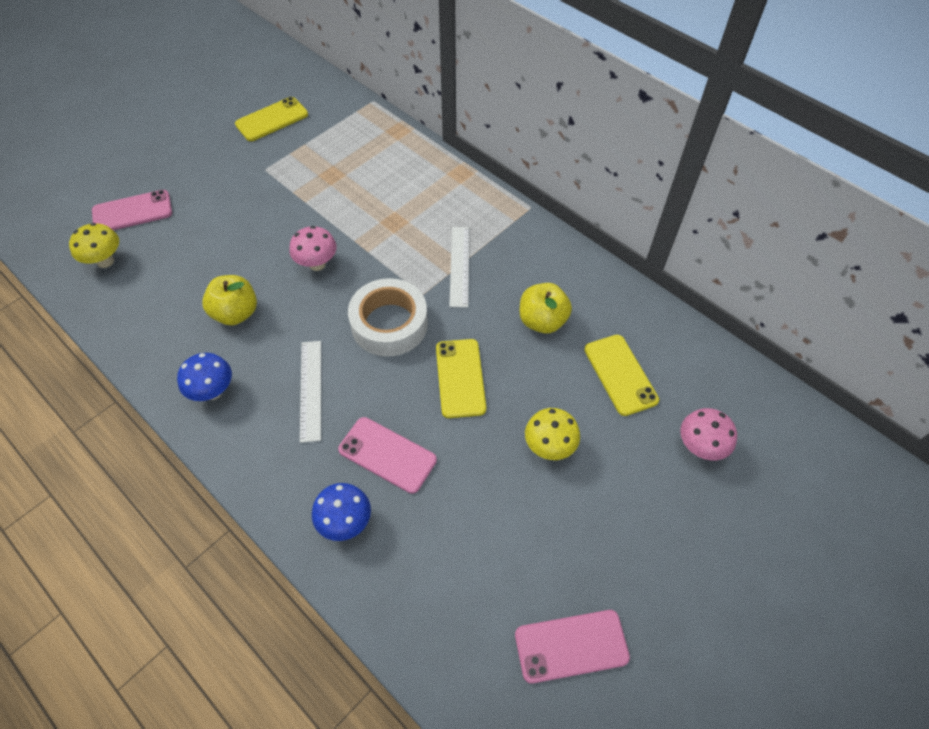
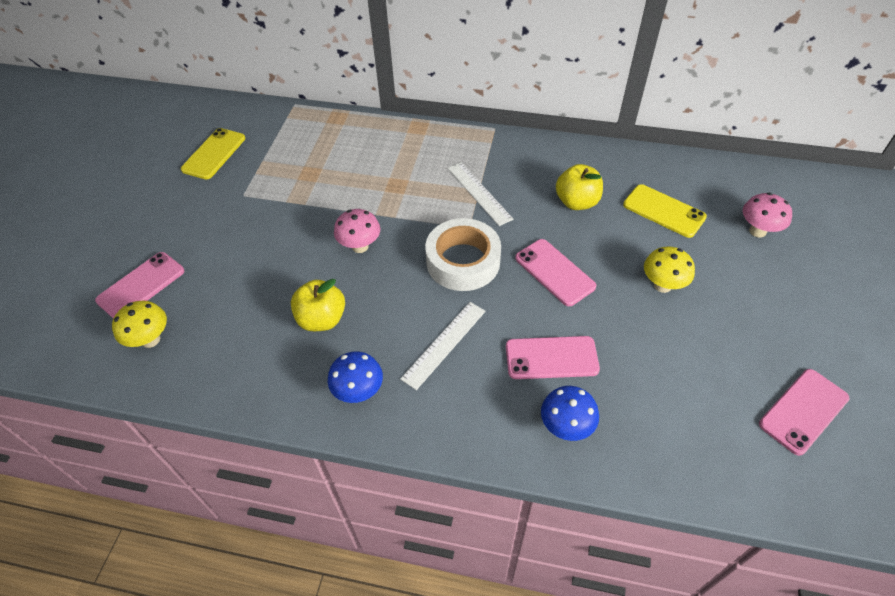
camera: 30 degrees left, 5 degrees down
(311, 390) = (444, 344): white ruler -> white ruler turned 75 degrees clockwise
(460, 378) = (554, 272): yellow phone -> pink phone

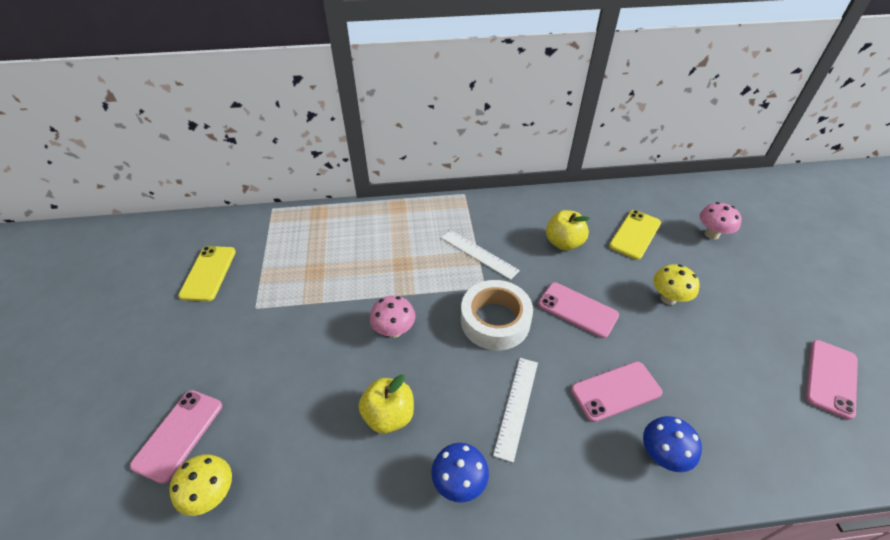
camera: 20 degrees left, 5 degrees down
(664, 211) = (635, 234): yellow phone -> yellow phone turned 75 degrees counterclockwise

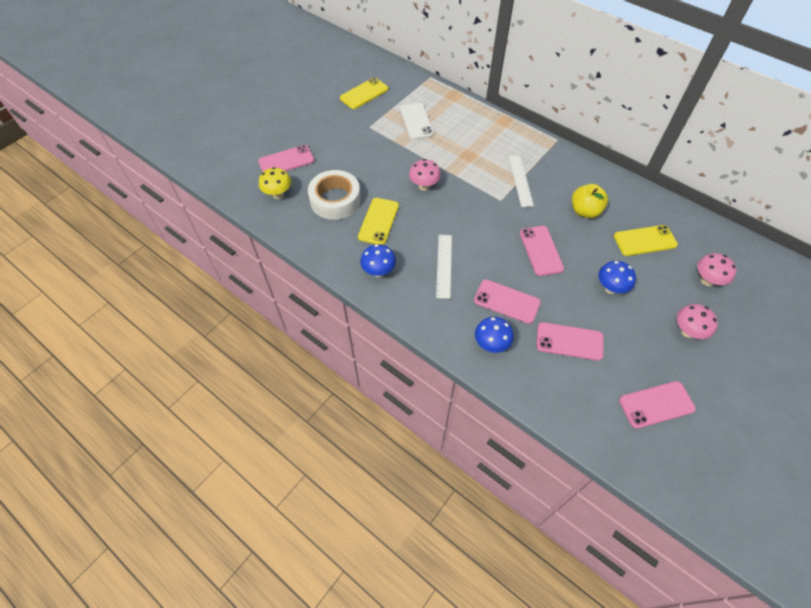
camera: 45 degrees right, 10 degrees up
(307, 264) = (416, 121): none -> white phone
(389, 415) = (378, 221): yellow apple -> yellow phone
(495, 320) = (484, 220): white tape -> white tape (335, 200)
(516, 406) = (444, 265): white ruler -> white ruler turned 60 degrees counterclockwise
(668, 298) = (610, 288): yellow mushroom -> blue mushroom
(709, 382) = (569, 341): none -> pink phone
(758, 289) = (687, 331): none -> pink mushroom

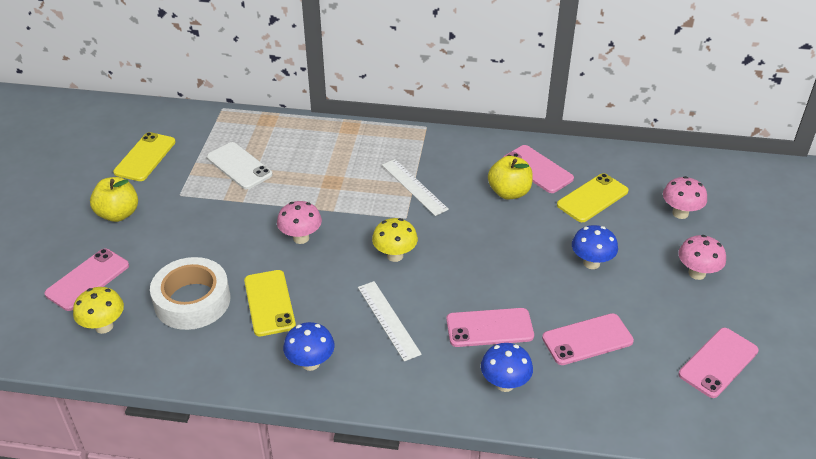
camera: 30 degrees left, 15 degrees down
(327, 126) = (118, 214): none -> yellow apple
(476, 223) = (395, 255): none -> yellow mushroom
(541, 251) = (490, 255): pink phone -> pink phone (537, 169)

